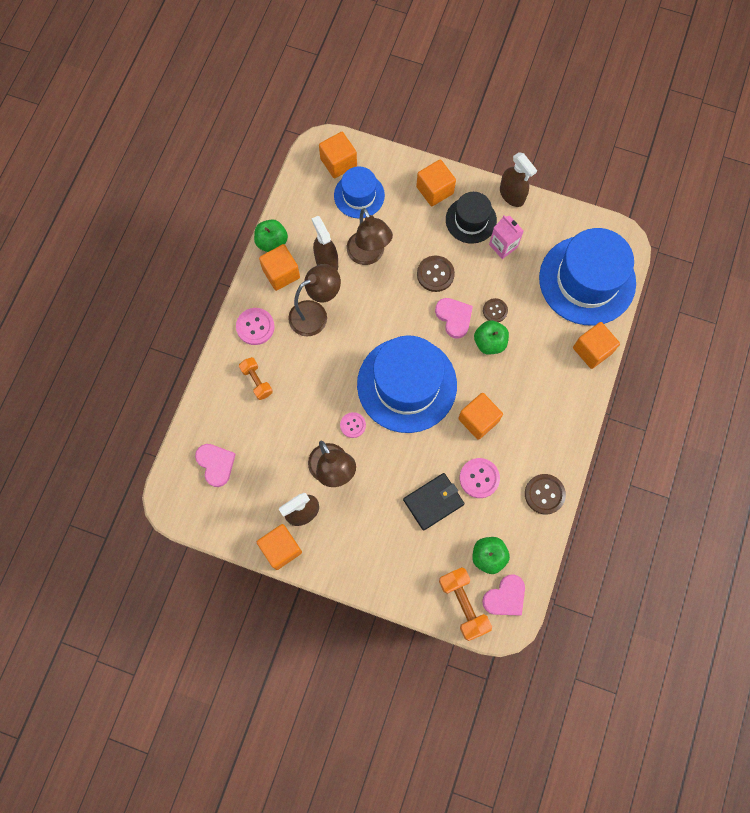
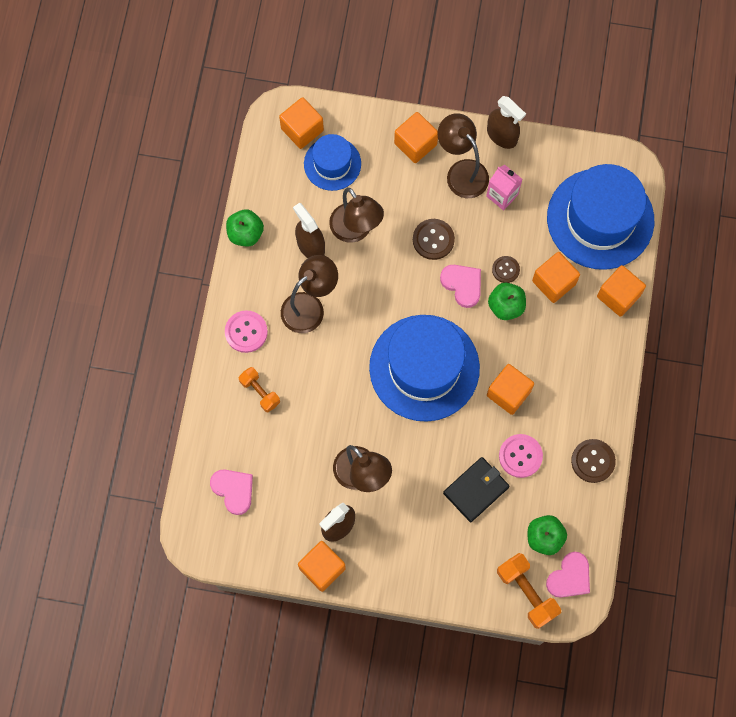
camera: 10 degrees left, 0 degrees up
(281, 273) = (262, 267): orange cube -> orange cube (554, 282)
(353, 425) = (374, 422): pink button -> none
(471, 220) = (461, 172): black hat -> brown lamp

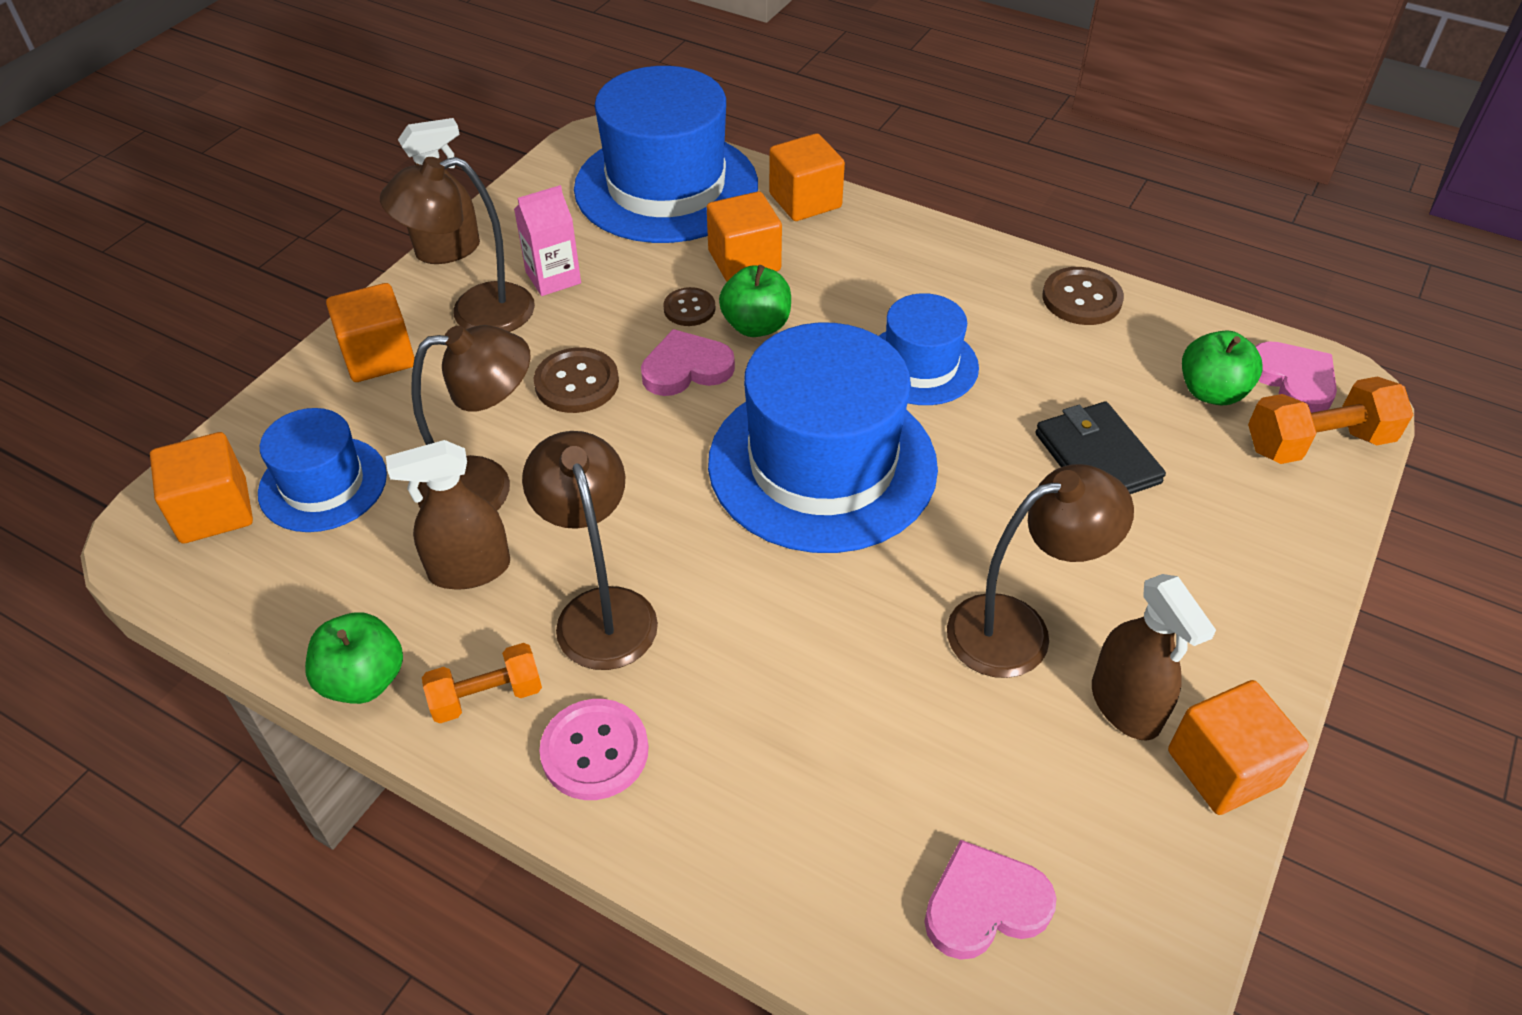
camera: 70 degrees left, 25 degrees down
(260, 392) = (753, 767): orange dumbbell -> orange dumbbell (486, 696)
(508, 393) = (920, 365): orange cube -> blue hat
(520, 456) = (1046, 381): pink button -> none

